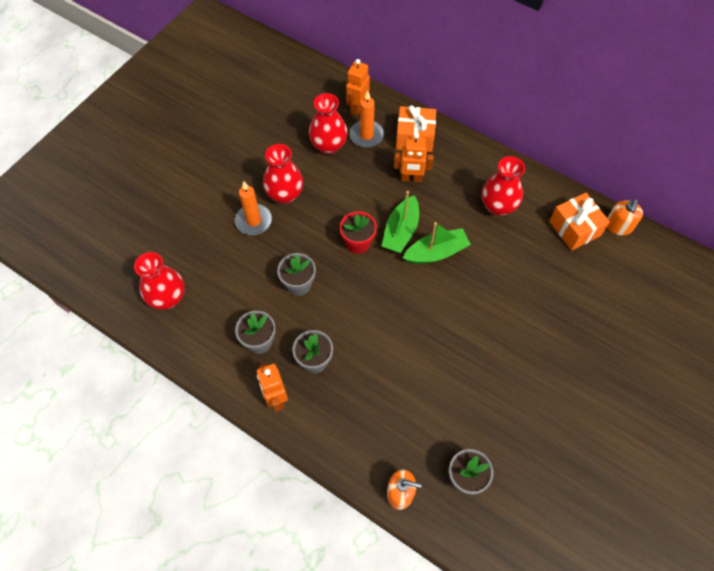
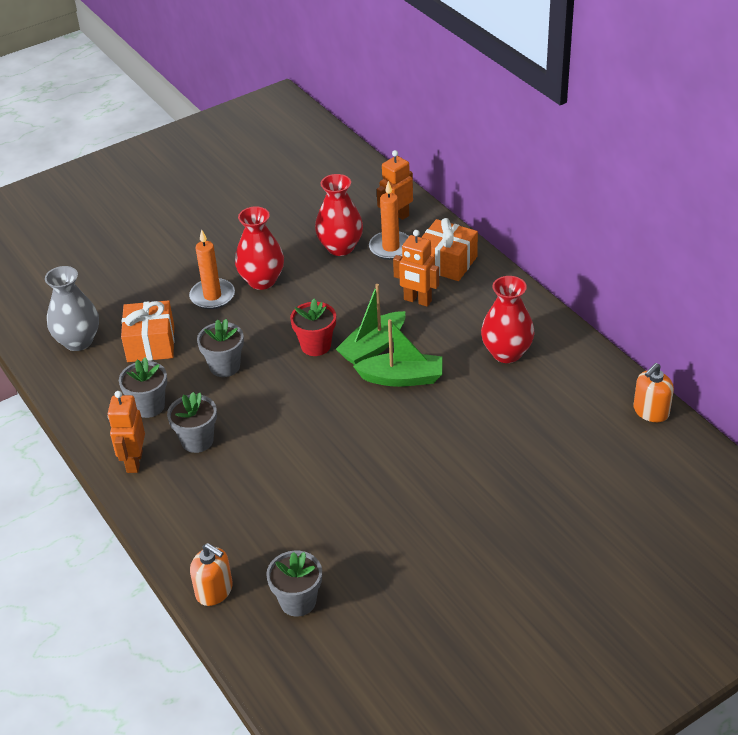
camera: 25 degrees right, 20 degrees down
(168, 298) = (78, 341): red vase -> grey vase
(574, 228) = (591, 399): orange gift -> orange gift (151, 344)

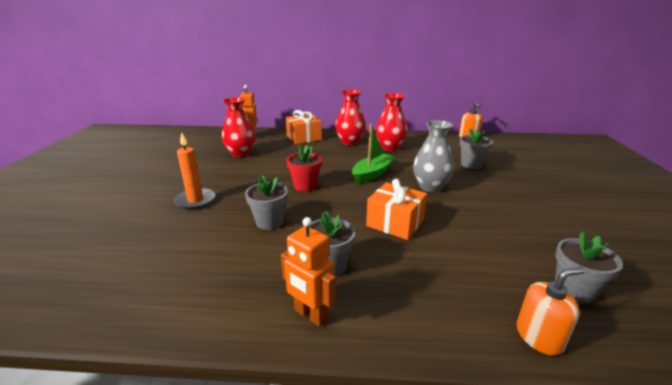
camera: 55 degrees left, 15 degrees down
(78, 341) = (109, 280): grey vase -> grey vase (430, 186)
(149, 406) = (254, 274): grey flower pot -> grey flower pot (471, 164)
(151, 344) = (189, 243): orange gift -> orange gift (395, 223)
(262, 281) = (218, 181): red vase -> red vase (350, 142)
(373, 347) = (334, 172): green boat -> none
(391, 247) = (267, 144): orange candle -> none
(417, 300) = (318, 151): orange robot -> none

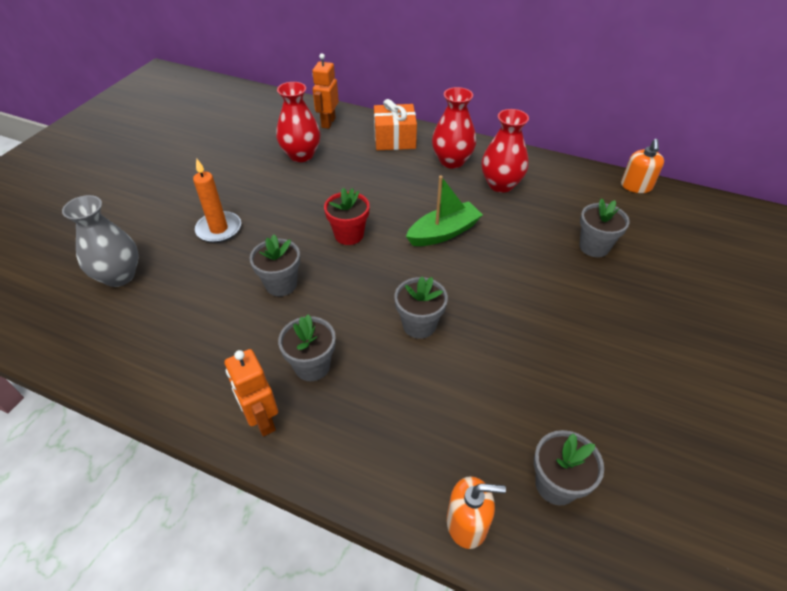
camera: 20 degrees right, 20 degrees up
(395, 223) = (419, 325): orange gift -> grey flower pot
(430, 186) = (505, 275): grey vase -> grey vase (119, 276)

